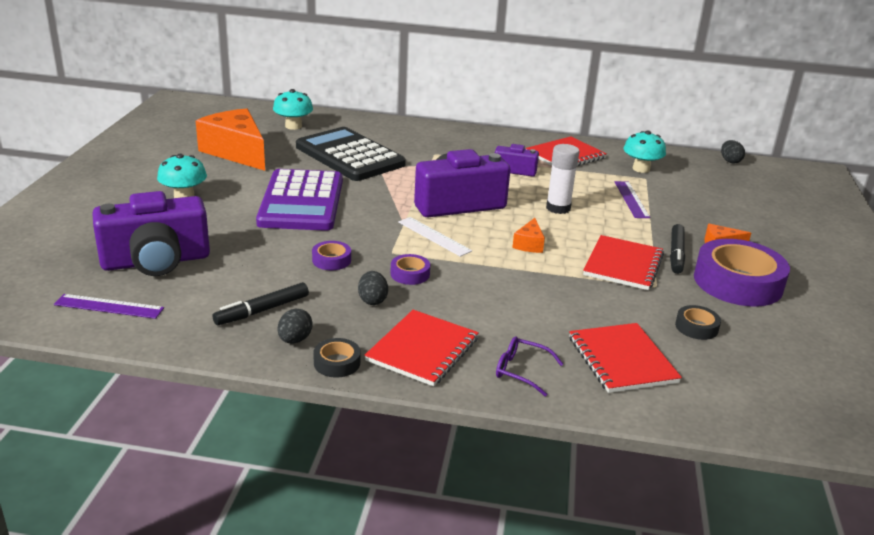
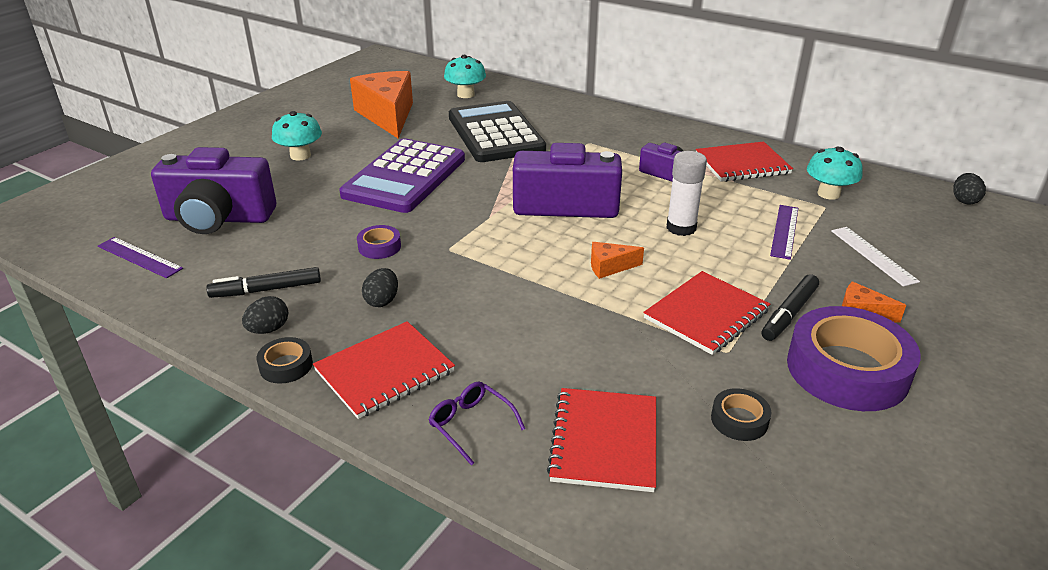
camera: 25 degrees right, 5 degrees up
(410, 274) = (446, 278): purple tape -> none
(434, 236) = (508, 238): white ruler -> white ruler (873, 255)
(529, 244) = (609, 267): orange cheese -> orange cheese turned 45 degrees clockwise

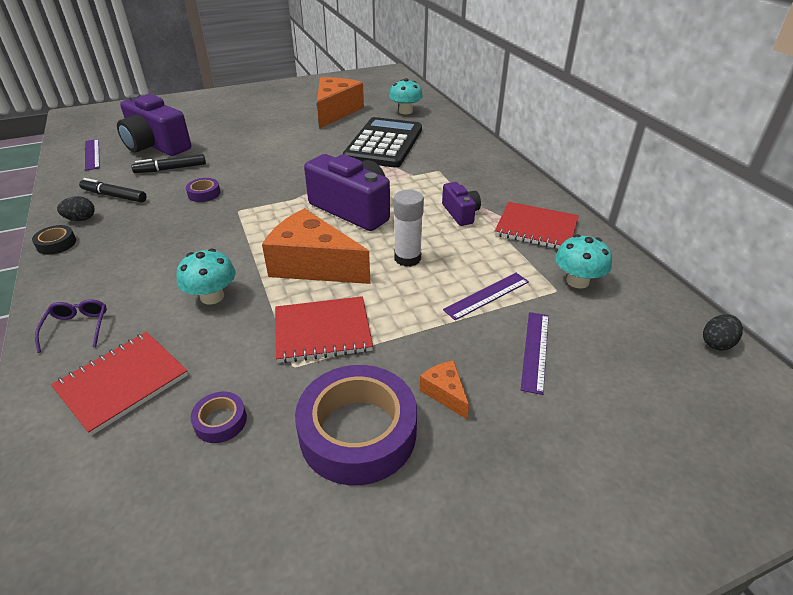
camera: 35 degrees right, 5 degrees up
(300, 155) = (250, 122): turquoise mushroom -> turquoise mushroom (212, 296)
(382, 301) = (155, 227): black egg -> none
(385, 371) = (90, 271): red notebook -> none
(405, 177) = (285, 155): purple calculator -> none
(609, 267) = (313, 265): orange cheese -> orange cheese, size x2.27
(739, 420) = (220, 421): black tape -> purple tape
(789, 314) = (384, 362): black marker -> black marker (171, 169)
(873, 255) = (535, 350): white ruler -> purple ruler

